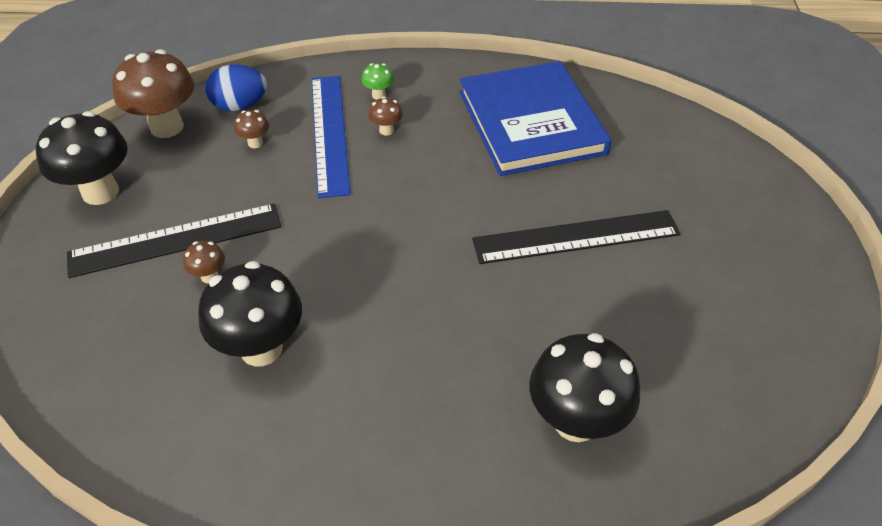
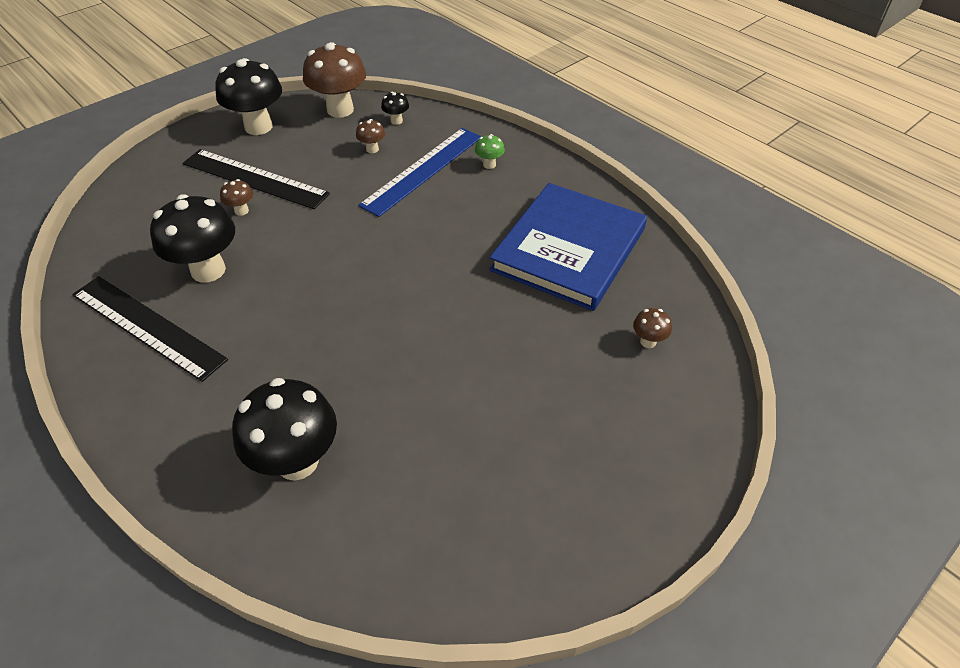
camera: 45 degrees right, 0 degrees up
(240, 106) = (396, 121): blue egg -> black mushroom
(386, 130) = (460, 191): brown mushroom -> brown mushroom (648, 341)
(576, 237) = (479, 349): black ruler -> black ruler (147, 326)

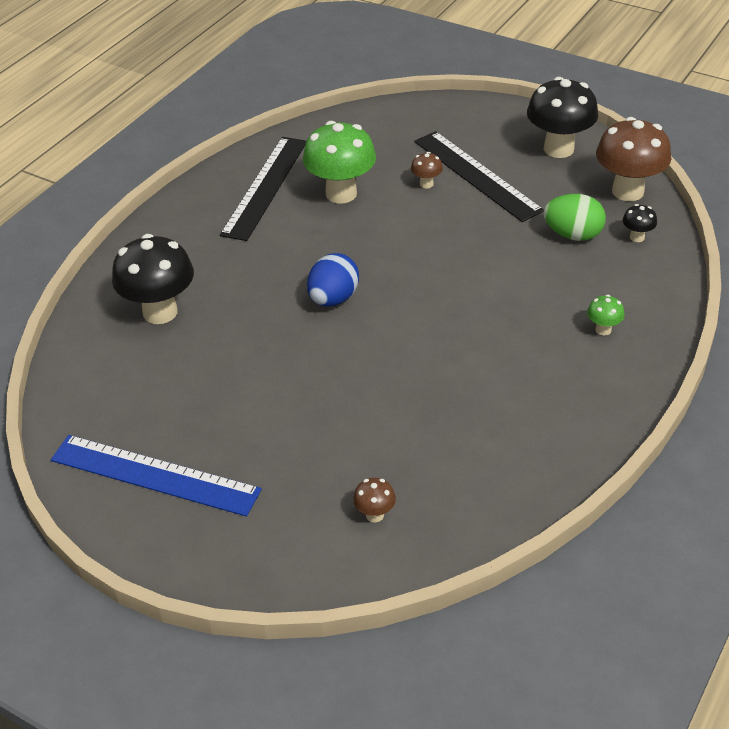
camera: 75 degrees right, 5 degrees down
(208, 270) = (341, 194): black mushroom -> green mushroom
(255, 178) = (477, 175): black ruler -> black ruler turned 45 degrees counterclockwise
(363, 310) = (333, 299): none -> blue egg
(372, 149) = (573, 235): brown mushroom -> green egg
(423, 170) = (560, 281): blue ruler -> blue ruler (154, 475)
(568, 249) = (489, 425): blue book -> none

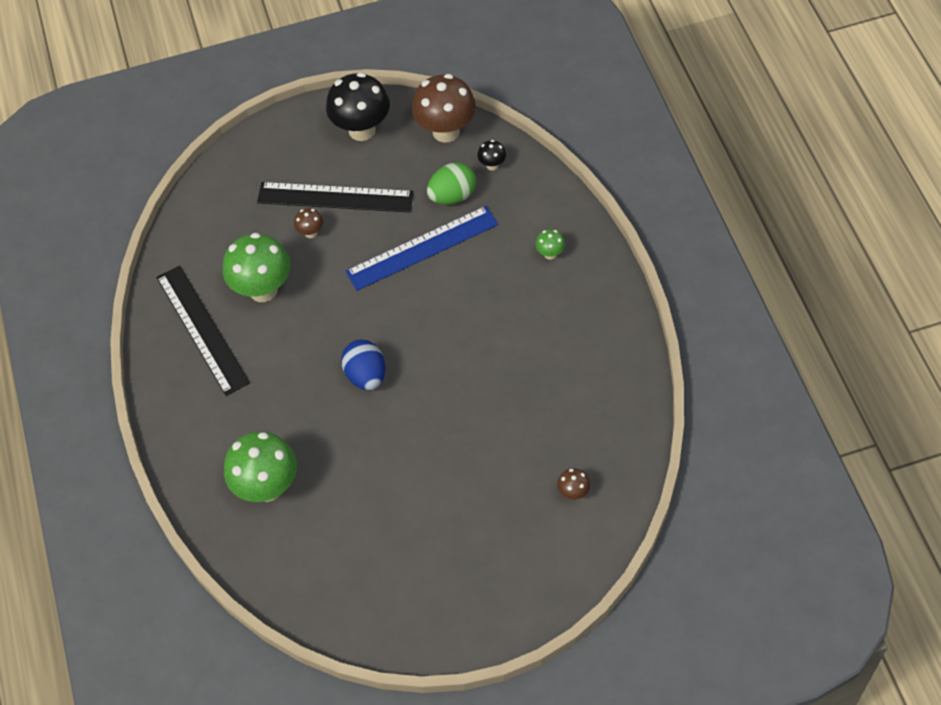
camera: 45 degrees left, 15 degrees up
(154, 475) = (421, 592): blue ruler -> blue ruler (422, 248)
(160, 312) = (267, 487): black mushroom -> green mushroom

